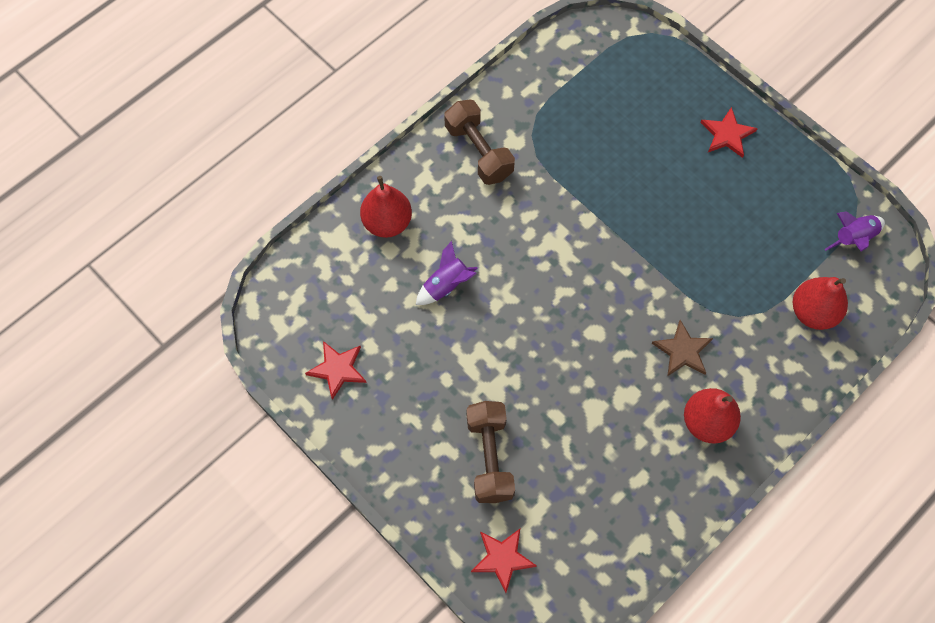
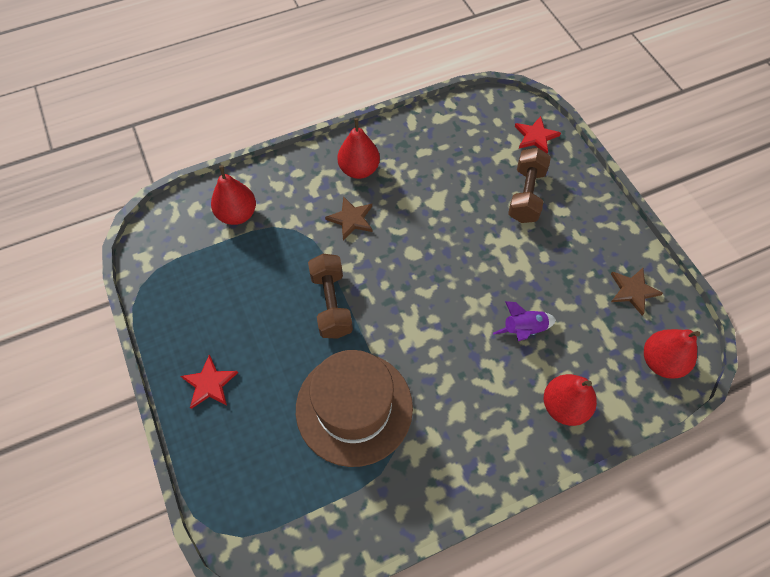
camera: 160 degrees left, 5 degrees down
(297, 298) = (661, 361): none -> red pear
(337, 369) = (633, 291): red star -> brown star
(479, 152) = (453, 450): brown dumbbell -> brown dumbbell (331, 304)
(584, 157) = (354, 407): none -> brown hat
(854, 238) = (167, 256): purple rocket -> none

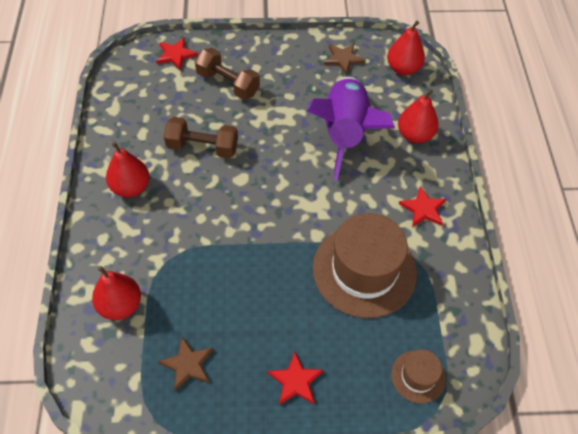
camera: 70 degrees left, 5 degrees down
(250, 501) = (418, 376): none -> brown hat
(331, 304) = (260, 256): brown dumbbell -> brown dumbbell (202, 147)
(351, 219) = (181, 212): brown star -> brown star (187, 364)
(461, 447) = (423, 209): none -> red star
(524, 329) = (345, 133): purple rocket -> purple rocket, size x2.35

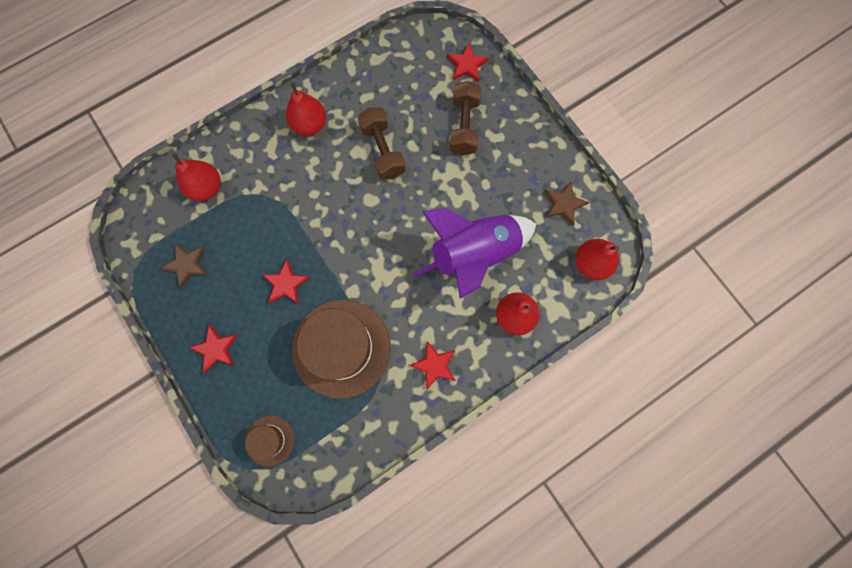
camera: 60 degrees right, 20 degrees up
(271, 285) = (285, 284): none -> red star

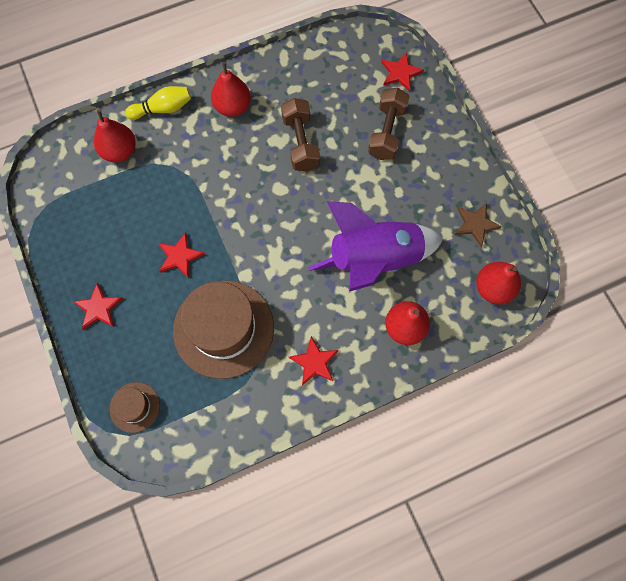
camera: 10 degrees right, 5 degrees down
(186, 265) = (86, 222): brown star -> none
(241, 138) = (163, 109): none -> yellow bowling pin

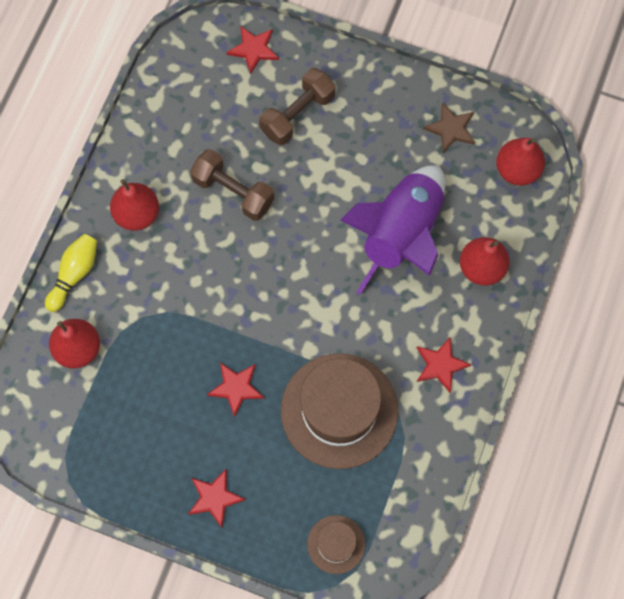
camera: 45 degrees left, 0 degrees up
(387, 132) = (297, 114): brown dumbbell -> brown dumbbell turned 75 degrees clockwise

